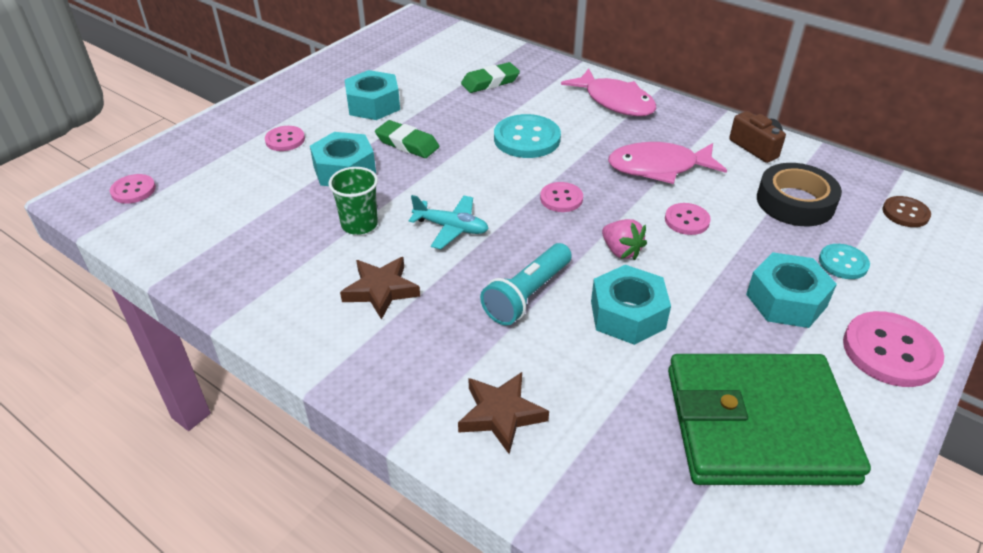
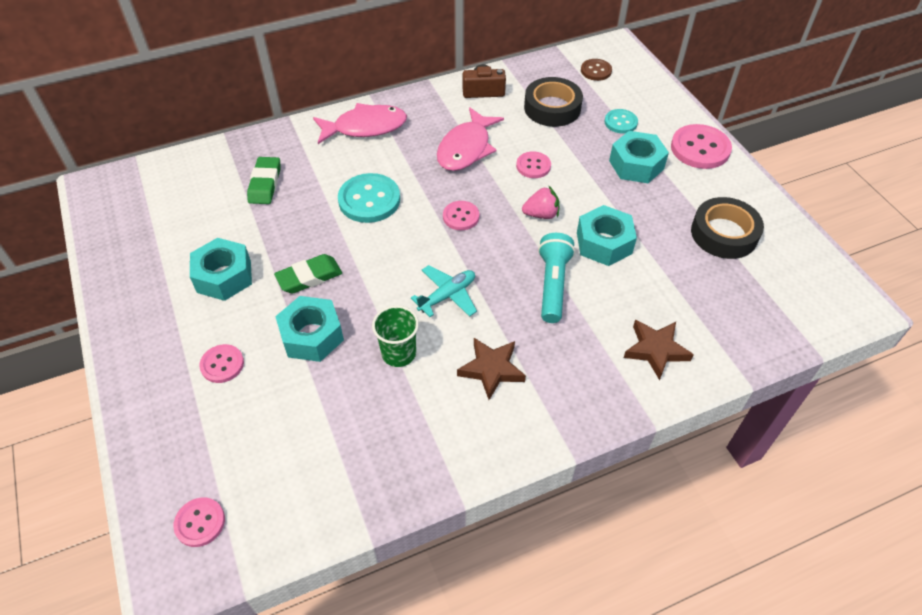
camera: 60 degrees left, 10 degrees up
(527, 295) = (553, 285): turquoise flashlight -> turquoise flashlight turned 150 degrees counterclockwise
(758, 425) = (724, 233): green wallet -> black tape

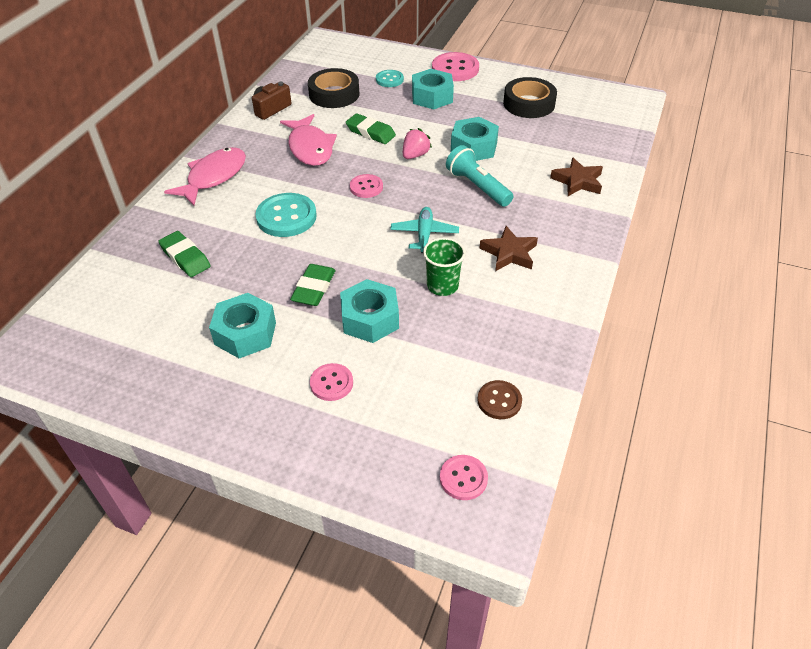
camera: 45 degrees left, 5 degrees down
(533, 166) = (370, 132): pink button -> green eraser
(596, 71) = (332, 59): brown button -> brown button (499, 401)

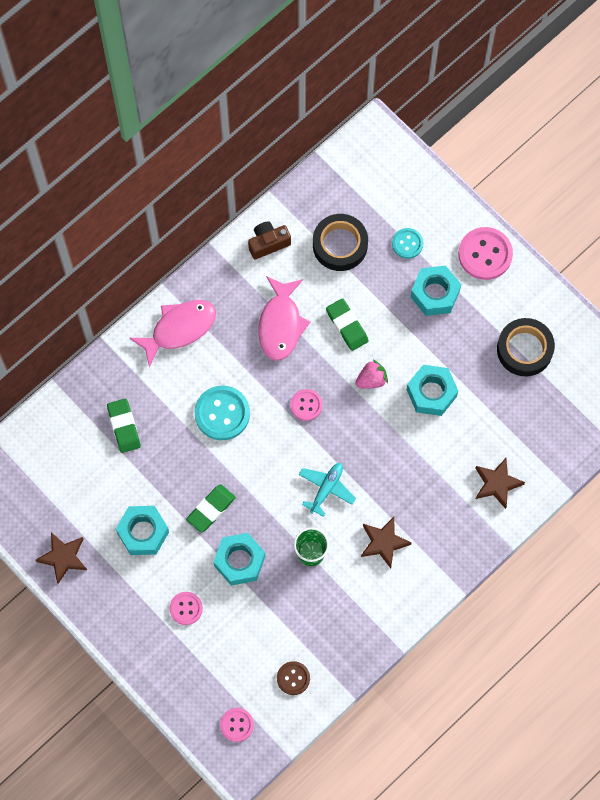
camera: 25 degrees right, 25 degrees up
(154, 390) = (63, 557): none -> brown star
(477, 187) = (404, 450): turquoise flashlight -> none

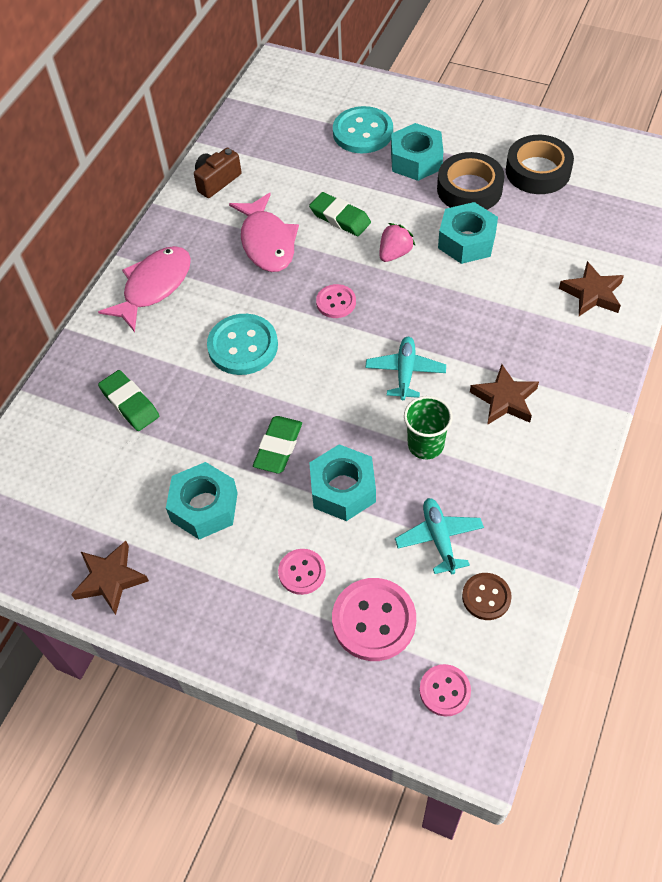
camera: 20 degrees left, 15 degrees down
(284, 625) = (439, 538): none -> turquoise plane
(340, 245) = (294, 156): black tape -> black tape (469, 189)
(407, 244) = (362, 132): turquoise button -> turquoise button, size x1.72
(485, 254) = (446, 113): pink button -> pink button (374, 620)

